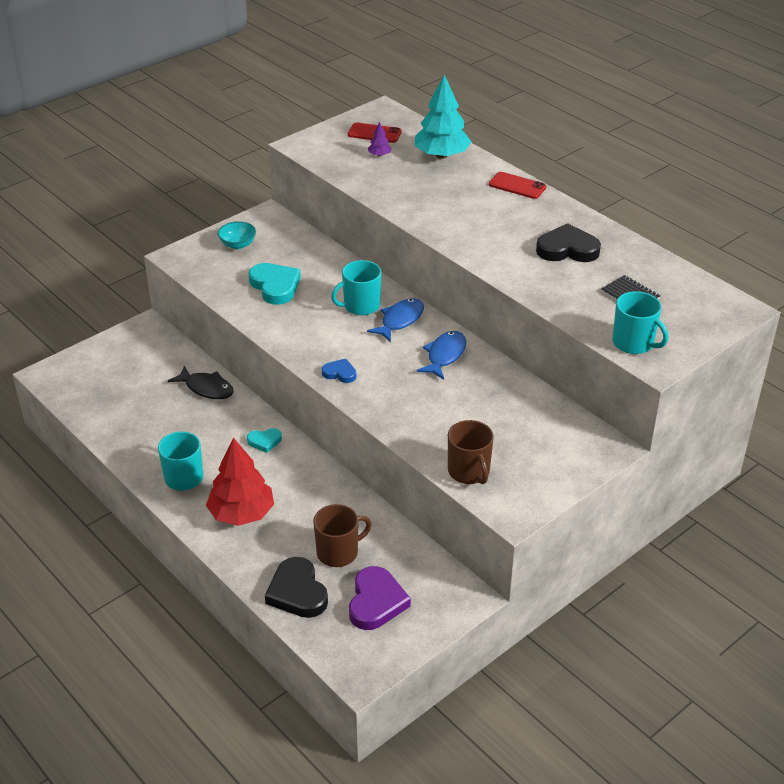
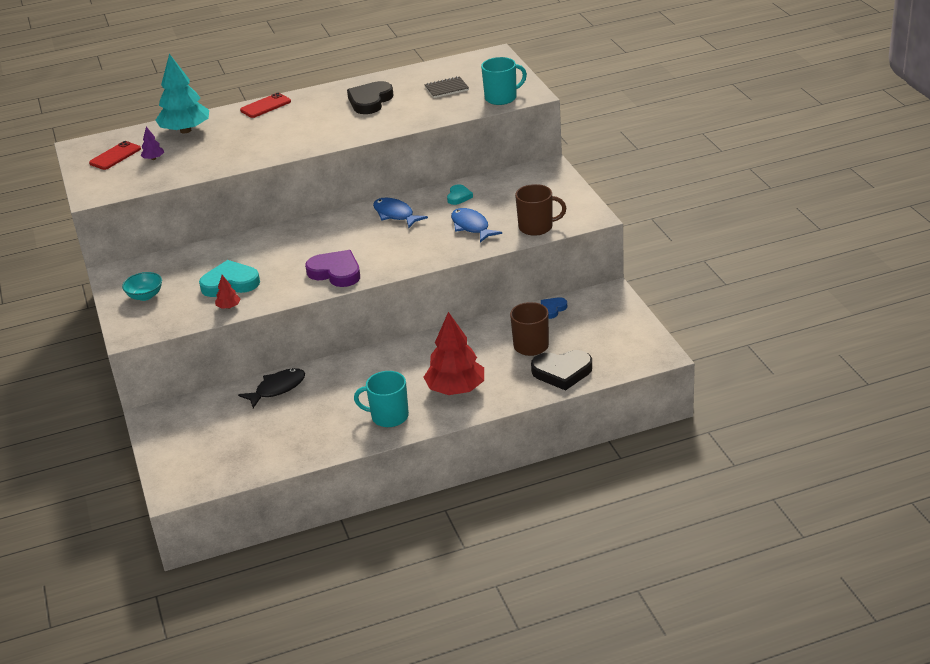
camera: 65 degrees left, 5 degrees down
(236, 298) = (228, 307): none -> red tree
(264, 441) = (374, 364): turquoise heart -> turquoise heart (458, 197)
(340, 373) = (379, 267): blue heart -> blue heart (552, 309)
(361, 306) = (297, 243): turquoise mug -> none
(376, 602) = (593, 335): purple heart -> purple heart (336, 272)
(400, 320) = (334, 227): blue fish -> blue fish (471, 227)

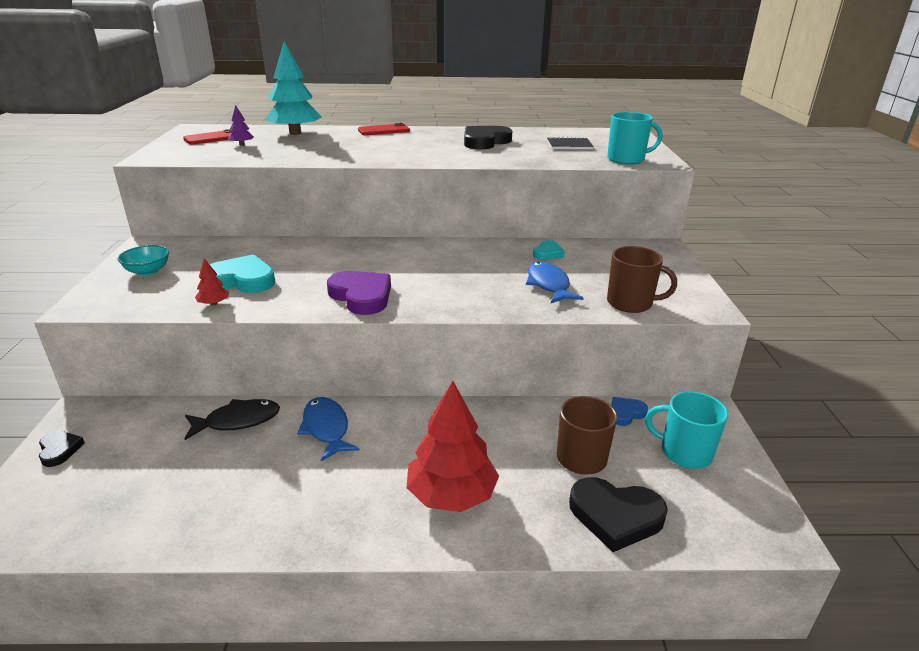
camera: 15 degrees right, 5 degrees down
(166, 439) = (59, 450): none -> black heart
(388, 416) = (338, 510): turquoise mug -> turquoise mug (684, 452)
(395, 214) = (468, 255): blue fish -> blue fish (326, 428)

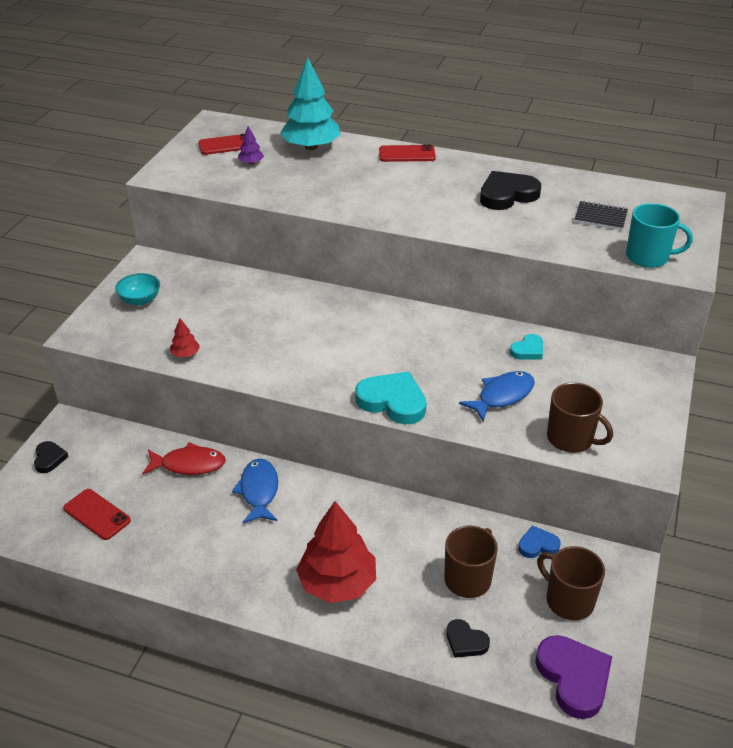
camera: 20 degrees right, 10 degrees up
(135, 494) = (97, 514): none -> red phone
(238, 421) = (189, 464): black fish -> red fish
(242, 280) = (217, 328): turquoise heart -> turquoise heart (392, 401)
(361, 296) = (315, 372): purple heart -> purple heart (574, 678)
(549, 285) = (502, 396): blue fish -> blue fish turned 45 degrees clockwise
(615, 516) = (465, 641): black heart -> black heart, size x0.55
(684, 452) = (568, 600): turquoise mug -> brown mug

